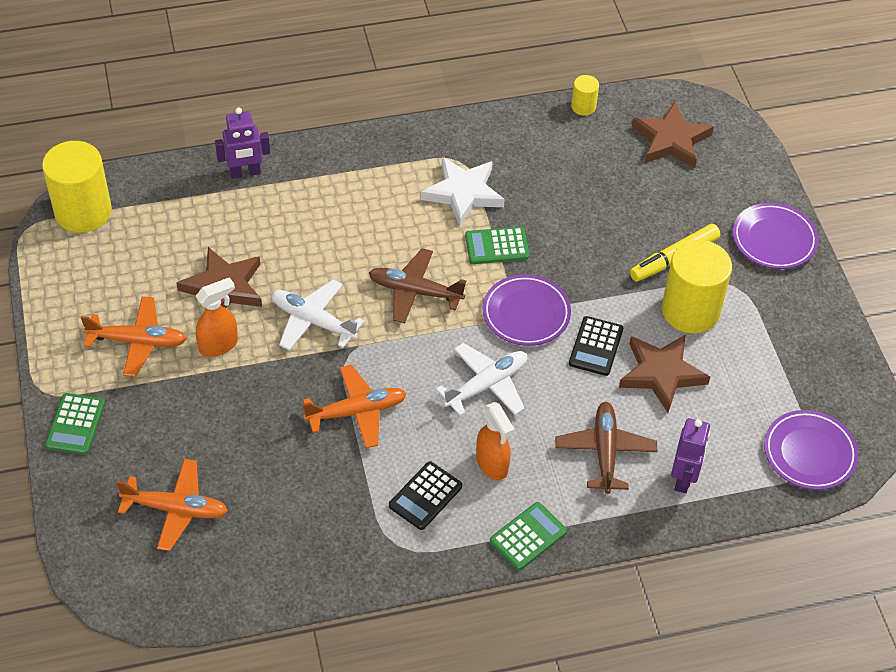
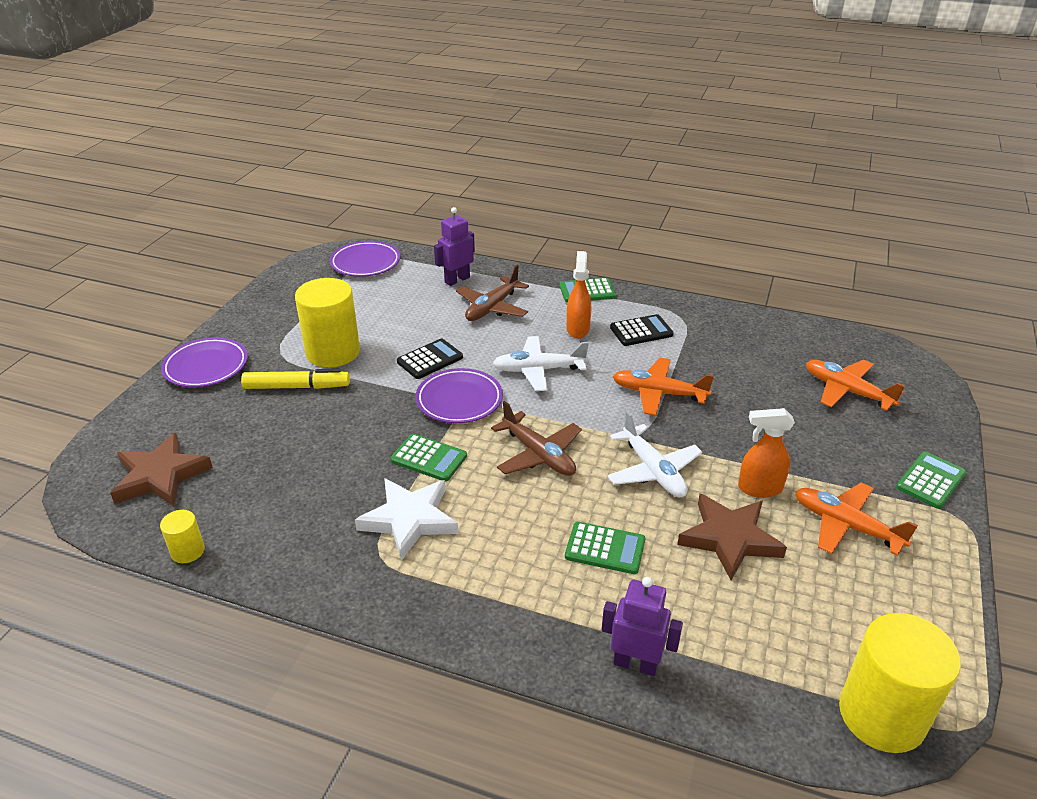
camera: 145 degrees left, 15 degrees down
(310, 237) = (605, 548): none -> green calculator
(661, 374) = (403, 328): brown star -> none

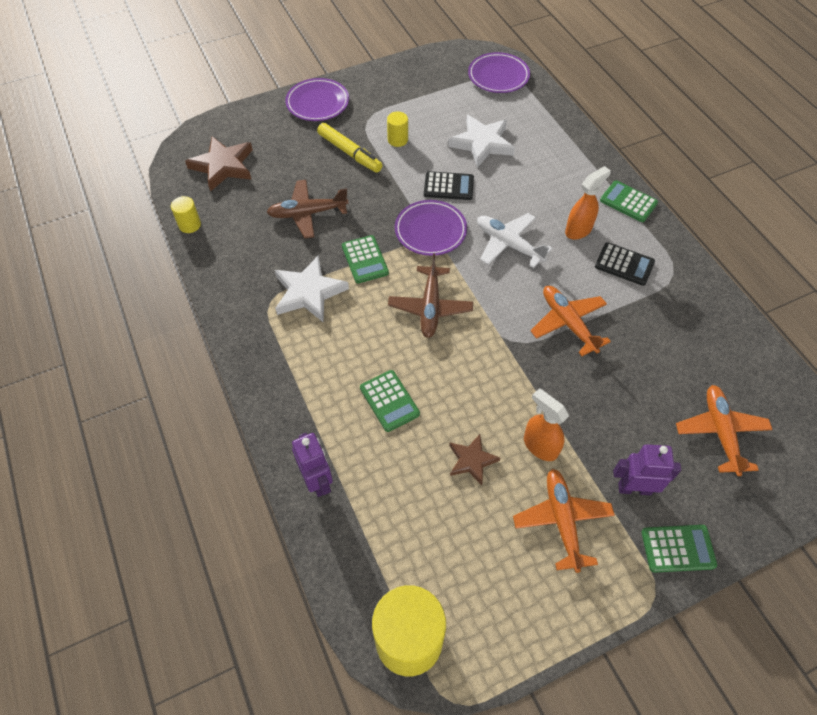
camera: 45 degrees right, 20 degrees up
(333, 352) = (397, 140): yellow cylinder -> yellow cylinder, size x0.47
(417, 315) = (482, 143): none -> white star
(457, 280) = (544, 130): purple robot -> purple robot (634, 488)
(492, 308) = (540, 171): brown plane -> brown plane (307, 213)
(653, 471) = (486, 376): white plane -> none
(729, 538) = (472, 460): brown star -> brown star, size x0.60

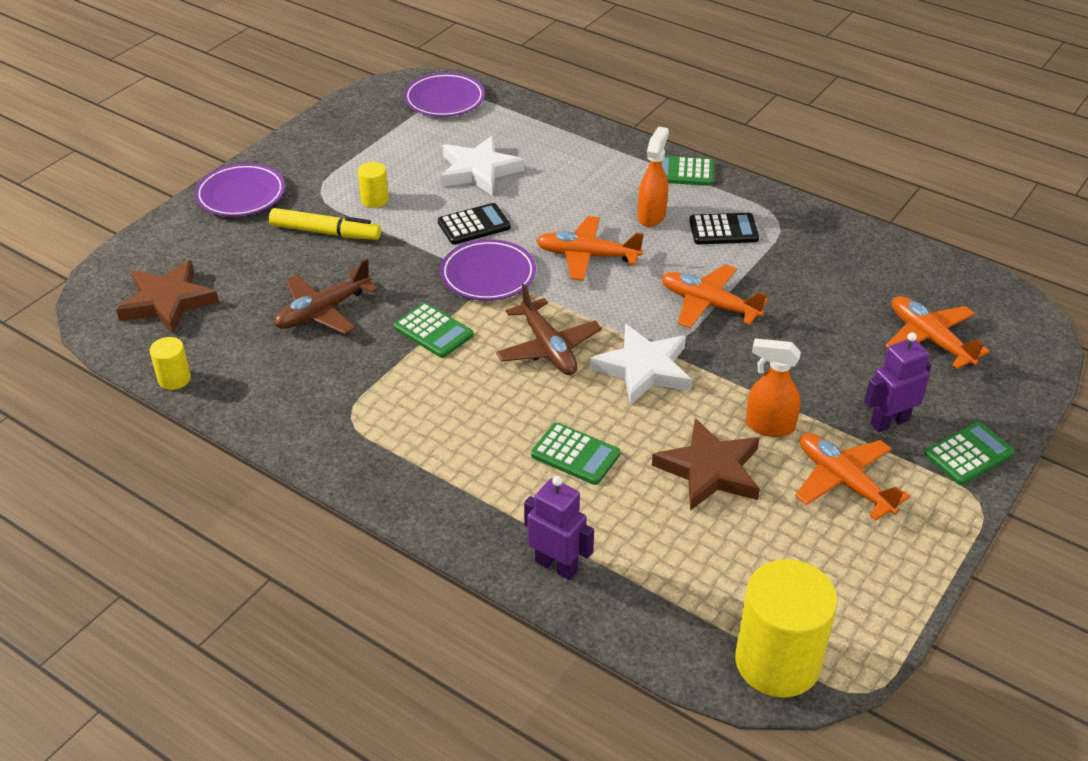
camera: 30 degrees left, 15 degrees down
(309, 292) = (392, 389): white star -> white star (644, 369)
(472, 460) = (710, 470): brown star -> brown star, size x1.66
(508, 244) = (587, 256): white plane -> orange plane

